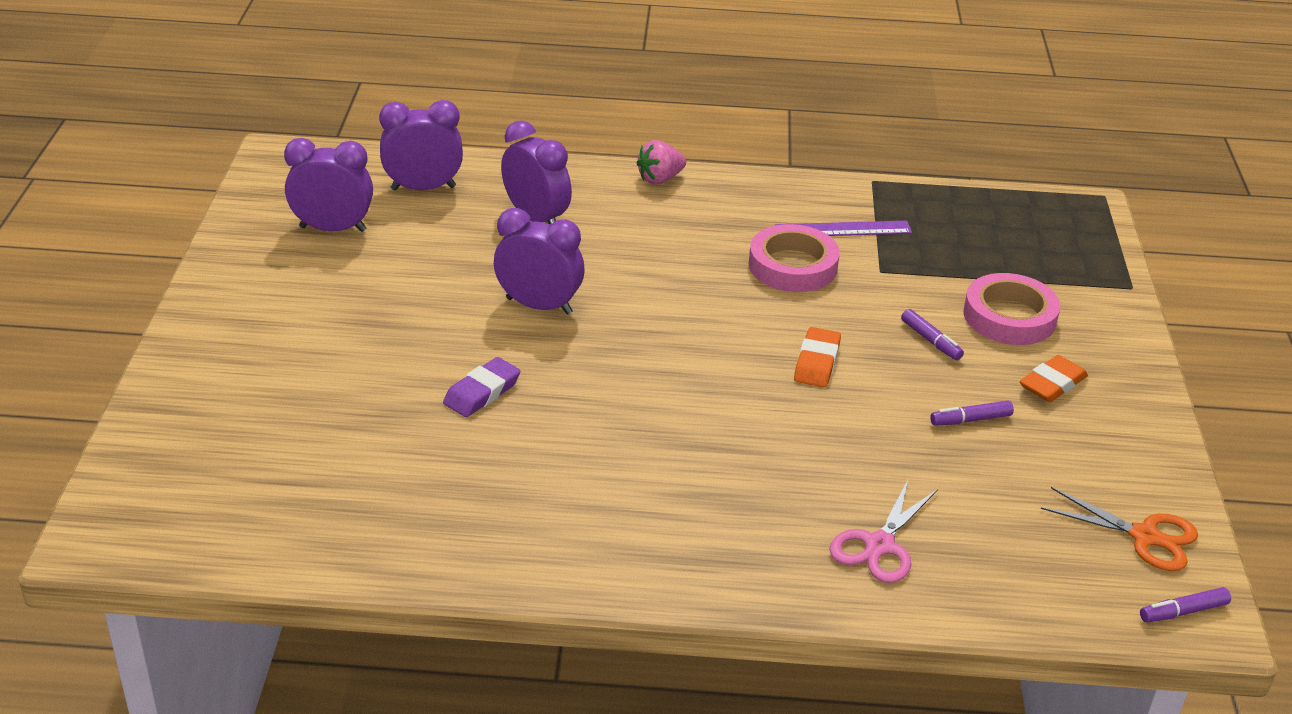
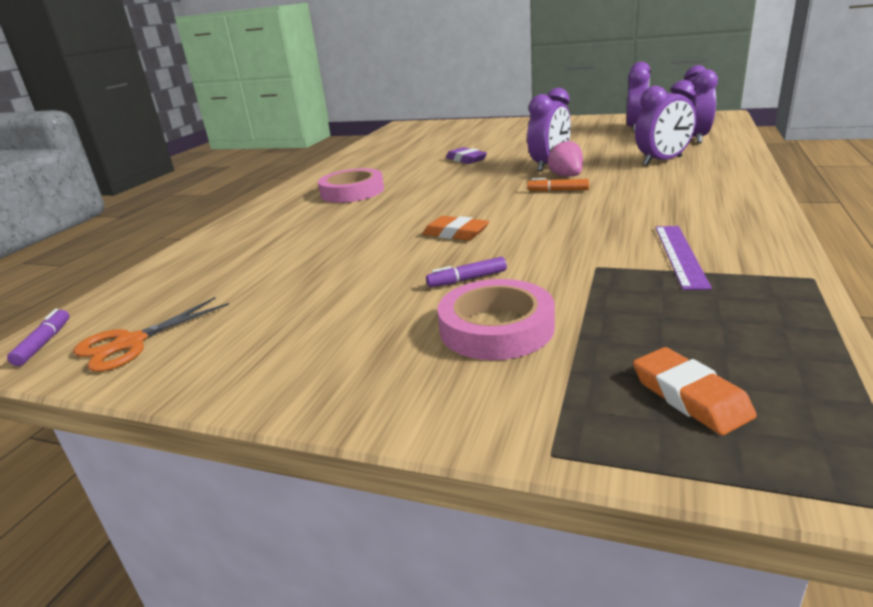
camera: 110 degrees right, 10 degrees down
(659, 296) = (558, 191): none -> orange marker
(660, 179) = (747, 190): pink strawberry -> pink strawberry (567, 176)
(793, 266) = (603, 231): pink tape -> pink tape (352, 192)
(879, 545) = (251, 241): pink scissors -> none
(970, 420) = (344, 284): purple marker -> none
(1052, 384) = (365, 334): orange eraser -> orange eraser (690, 396)

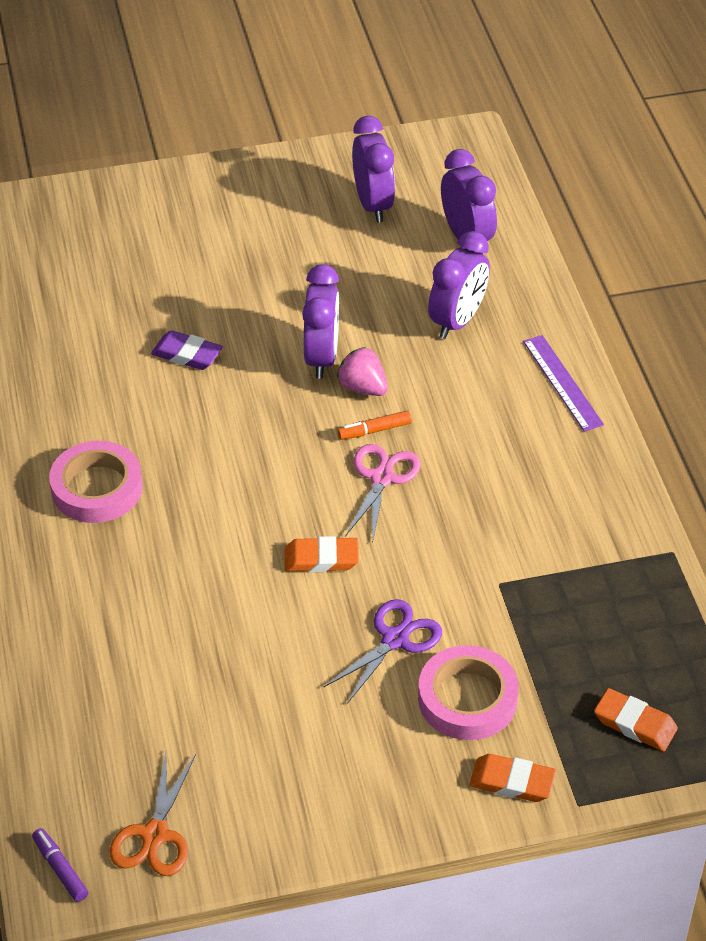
camera: 35 degrees left, 20 degrees up
(467, 279) = (395, 639): purple marker -> purple scissors
(483, 404) = (512, 782): none -> orange eraser
(542, 208) = (381, 478): none -> pink scissors
(680, 255) = (561, 543): purple ruler -> purple ruler (563, 382)

